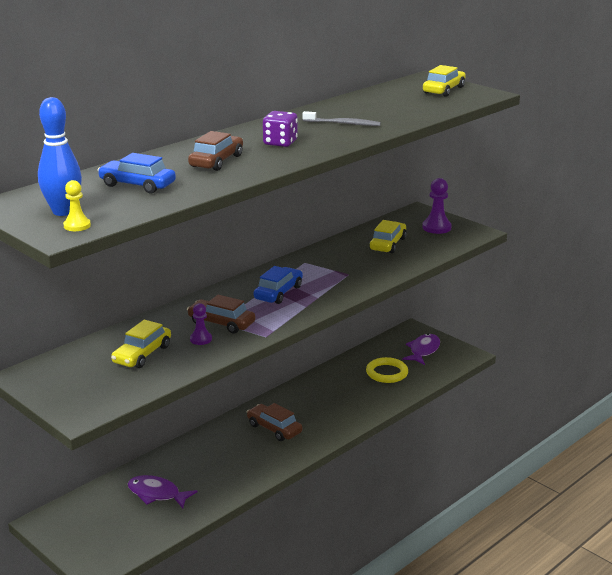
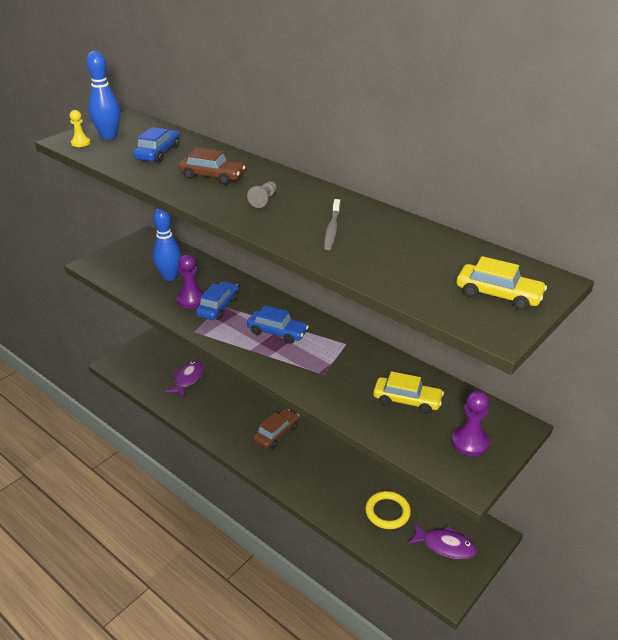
camera: 85 degrees right, 10 degrees up
(142, 354) = (170, 277): yellow car -> blue bowling pin
(201, 339) = (191, 300): purple pawn -> purple pawn, size x1.62
(221, 323) = (218, 307): brown car -> blue car
(280, 143) = (264, 200): purple dice -> grey pawn

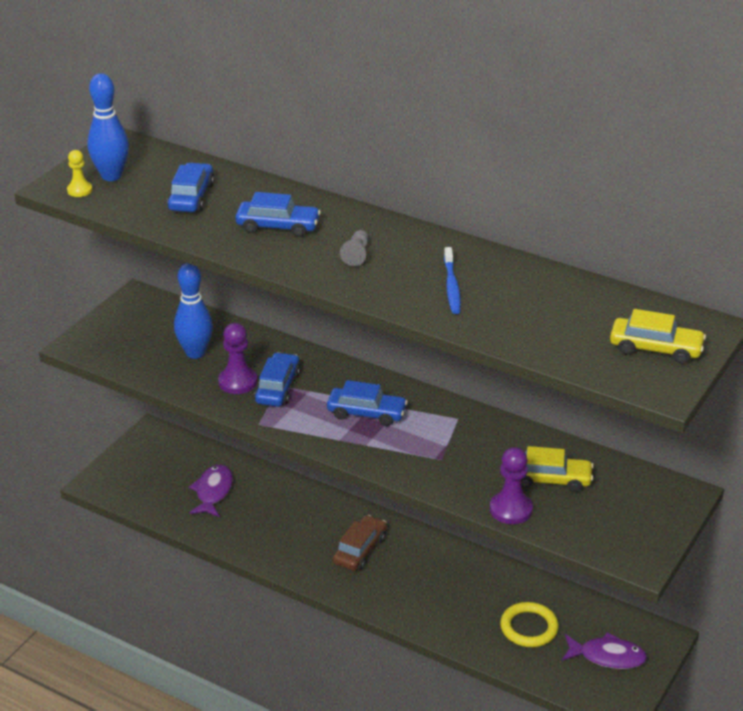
camera: 10 degrees left, 0 degrees up
(212, 176) = (278, 226): brown car -> blue car
(332, 229) = (451, 286): grey toothbrush -> blue toothbrush
(470, 442) = (632, 518): purple pawn -> purple pawn (511, 509)

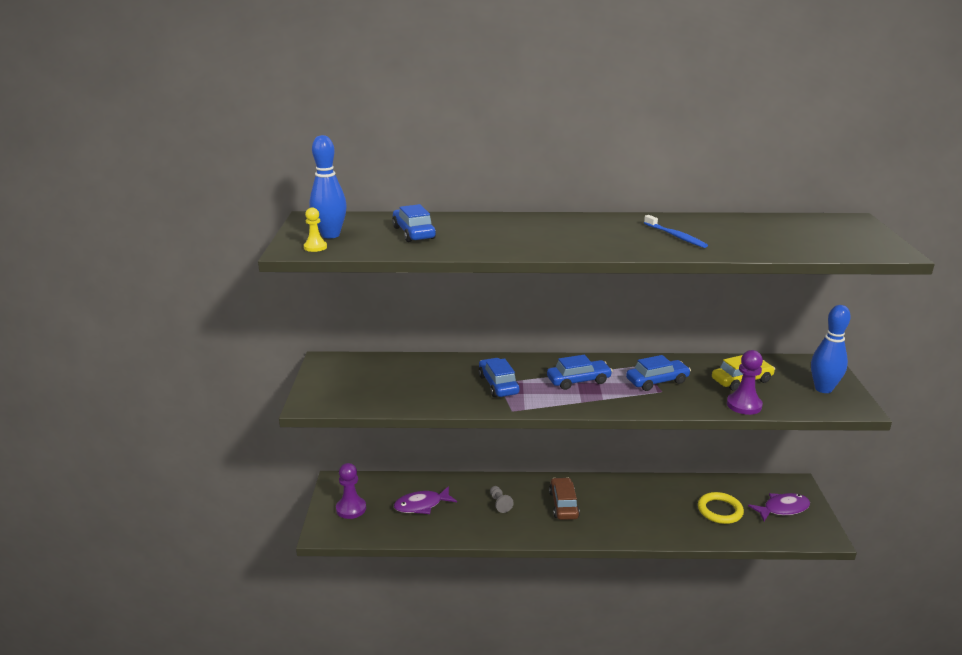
camera: 30 degrees left, 10 degrees down
(195, 353) = (411, 382): blue bowling pin -> blue bowling pin (823, 389)
(213, 492) = (421, 505): purple fish -> purple fish turned 90 degrees counterclockwise
(238, 382) = (464, 390): purple pawn -> purple pawn (351, 509)
(278, 226) = (505, 234): blue car -> blue car (657, 381)
(356, 255) = (585, 235): grey pawn -> grey pawn (500, 503)
(655, 349) = (849, 235): yellow car -> none

